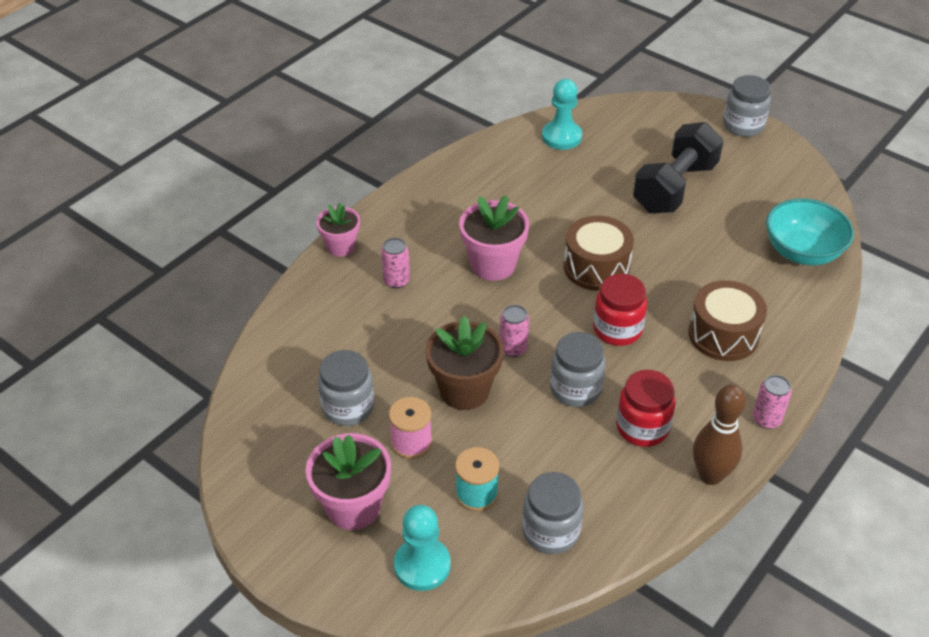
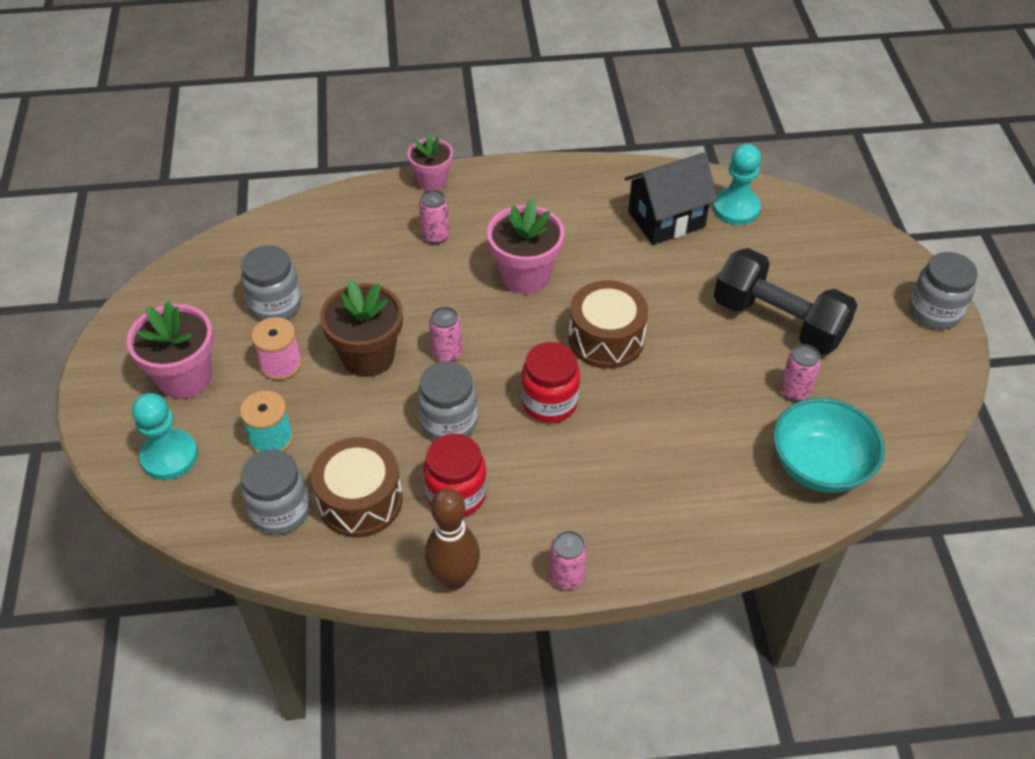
camera: 45 degrees right, 5 degrees up
(531, 170) = (666, 219): none -> black house
(675, 187) = (778, 321): black dumbbell -> black dumbbell turned 45 degrees clockwise
(723, 334) = (634, 478): brown drum -> brown drum (360, 500)
(735, 220) = (794, 391): none -> pink can

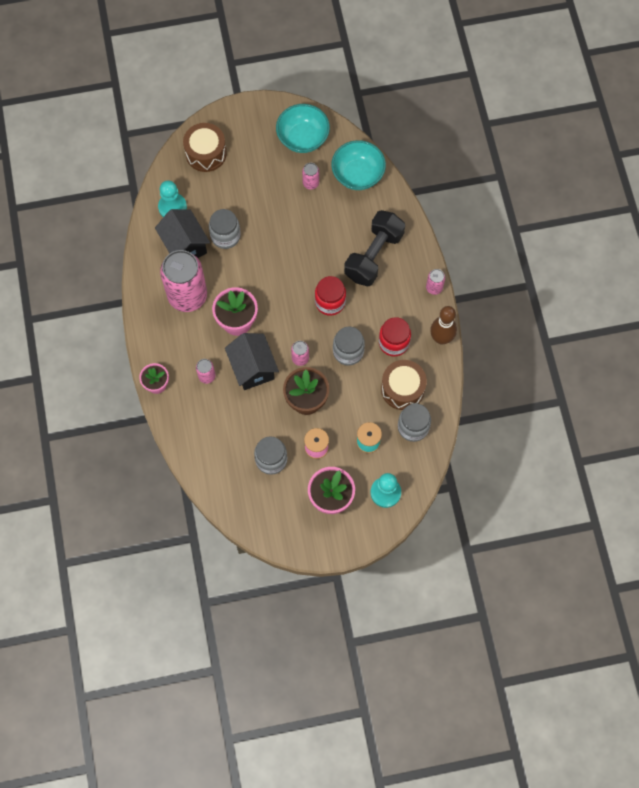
camera: 95 degrees left, 20 degrees up
(439, 291) = (253, 368): none -> black house
(577, 219) = (187, 296): none -> pink can
(606, 339) = (282, 276): brown drum -> brown drum (206, 153)
(778, 321) = (262, 188): black dumbbell -> black dumbbell (373, 255)
(890, 385) = (303, 138): none -> turquoise bowl
(934, 311) = (249, 111): grey jar -> grey jar (225, 236)

